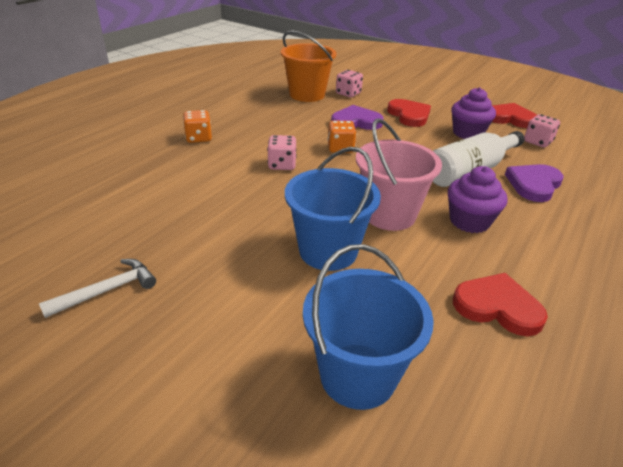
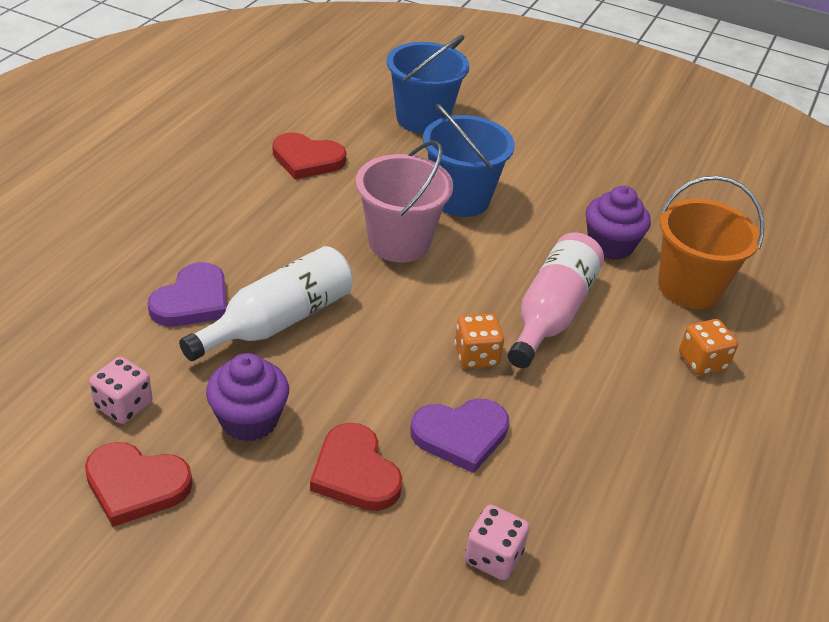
camera: 170 degrees right, 5 degrees up
(107, 290) = (633, 161): white hammer -> none
(282, 165) = (551, 313): pink dice -> pink bottle
(307, 95) = (584, 537): orange bucket -> orange bucket (689, 287)
(469, 221) = (305, 239): purple cupcake -> purple cupcake (610, 245)

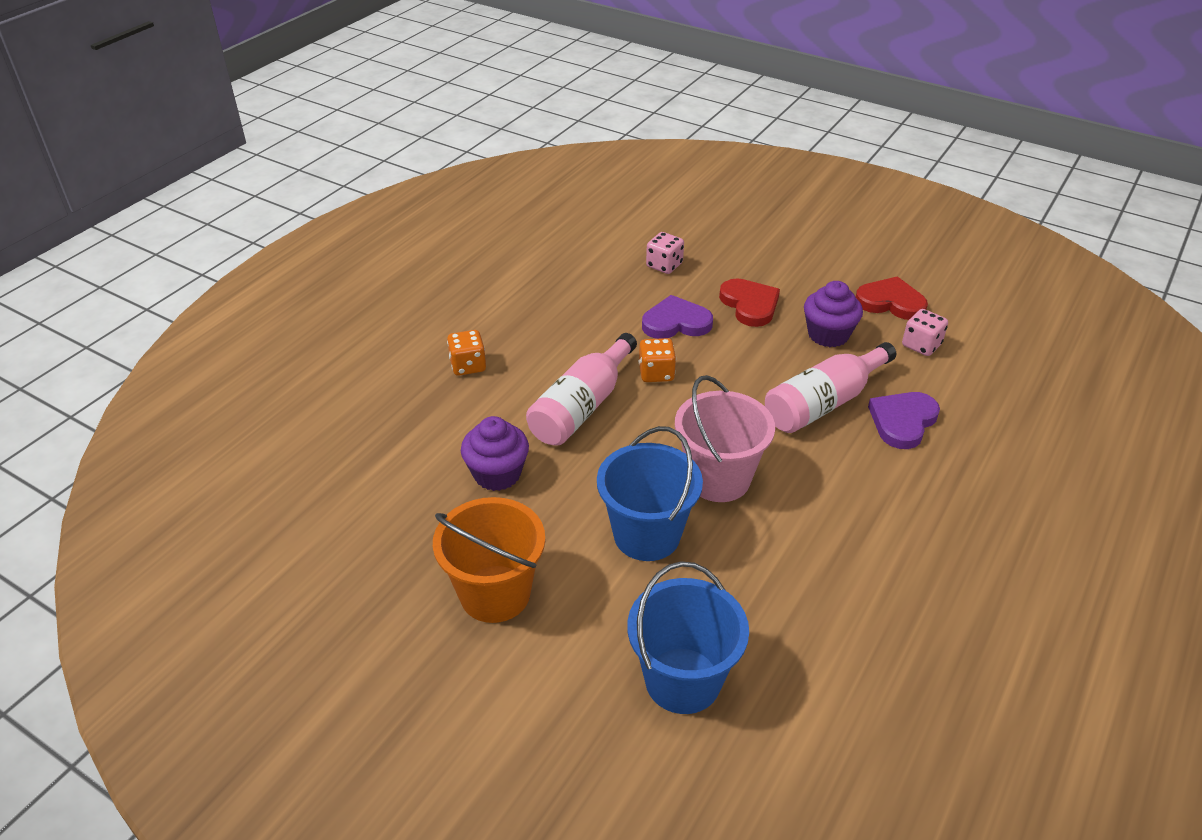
camera: 170 degrees left, 0 degrees up
(278, 321) = (824, 403): white bottle -> pink bottle
(307, 159) = (833, 597): red heart -> none
(689, 287) = (440, 428): orange bucket -> orange bucket (495, 594)

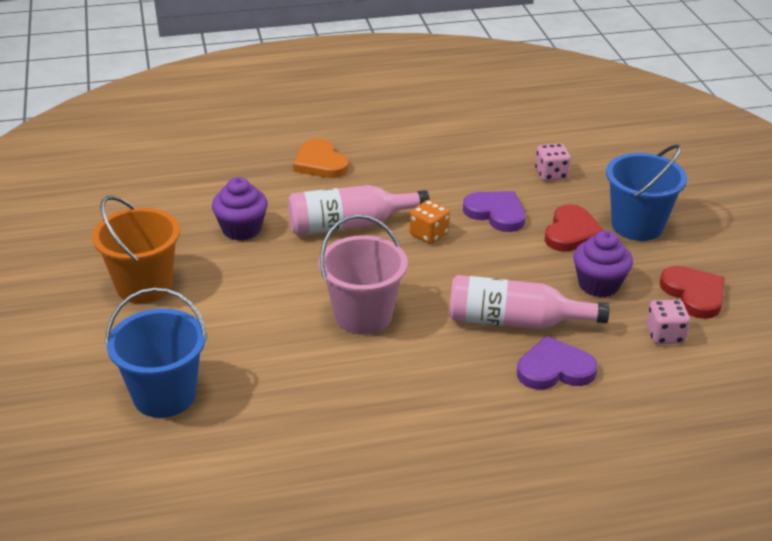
camera: 45 degrees right, 5 degrees down
(468, 366) = (320, 163): orange dice -> orange heart
(647, 535) = (269, 315): blue bucket -> blue bucket (637, 225)

